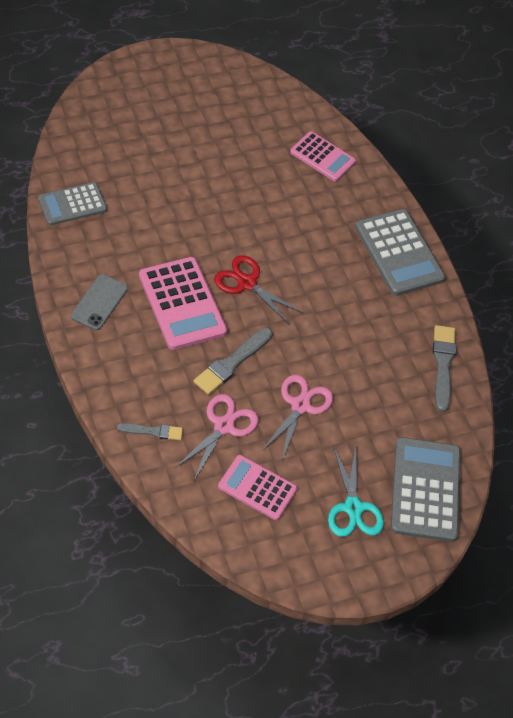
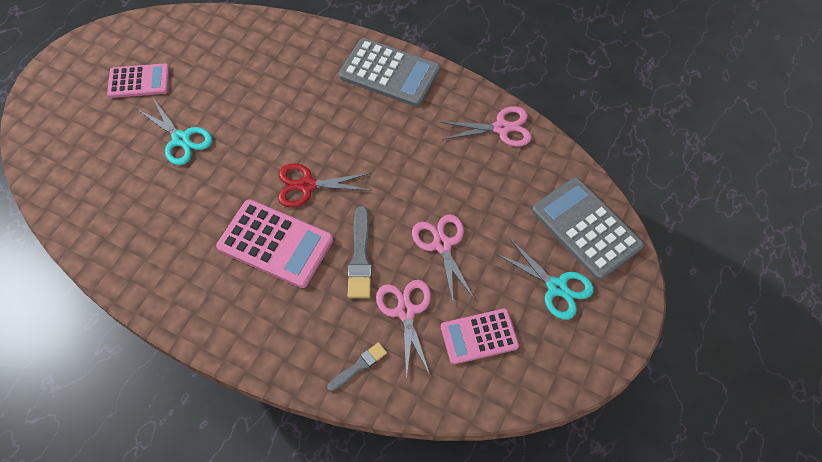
camera: 35 degrees left, 5 degrees up
(72, 204) = (103, 239): grey calculator -> none
(99, 302) = (208, 300): grey phone -> none
(191, 178) = (181, 139): none -> turquoise scissors
(322, 157) = (263, 46): pink calculator -> pink calculator (139, 81)
(443, 364) = (501, 128): grey brush -> pink scissors

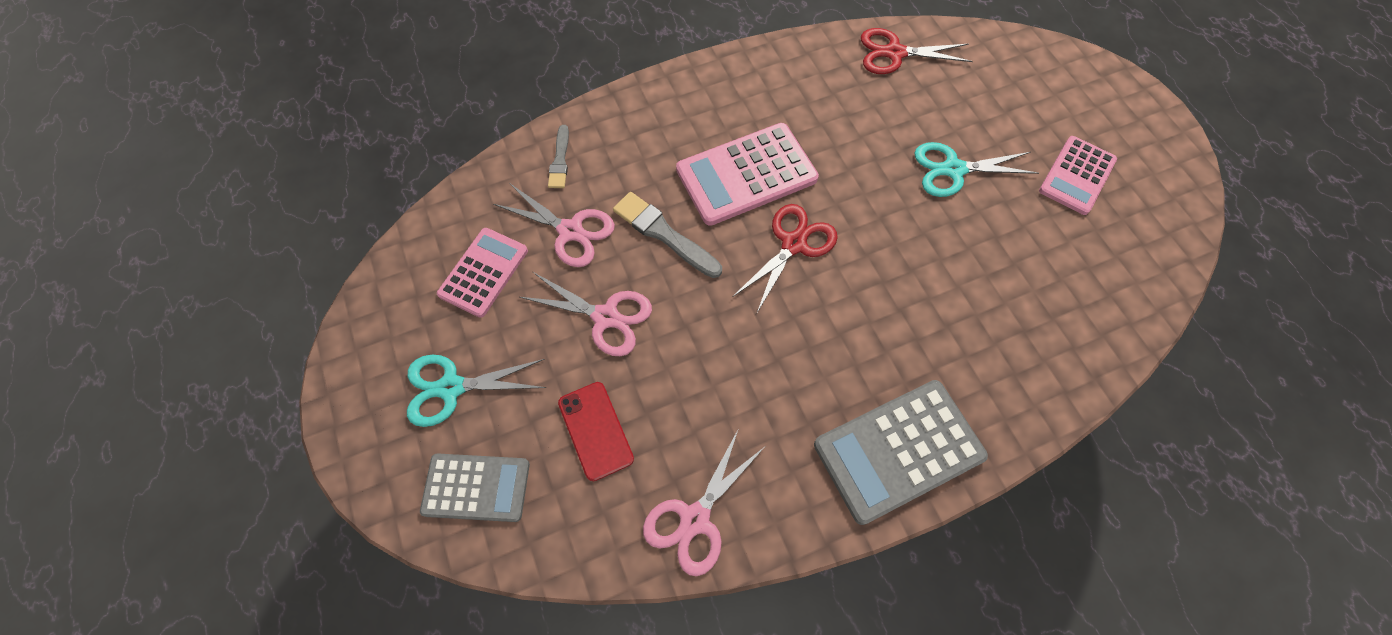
camera: 130 degrees right, 5 degrees up
(91, 225) = (894, 53): none -> red scissors
(505, 199) = (595, 430): none -> red phone
(586, 228) = (476, 487): grey calculator -> grey calculator, size x0.65

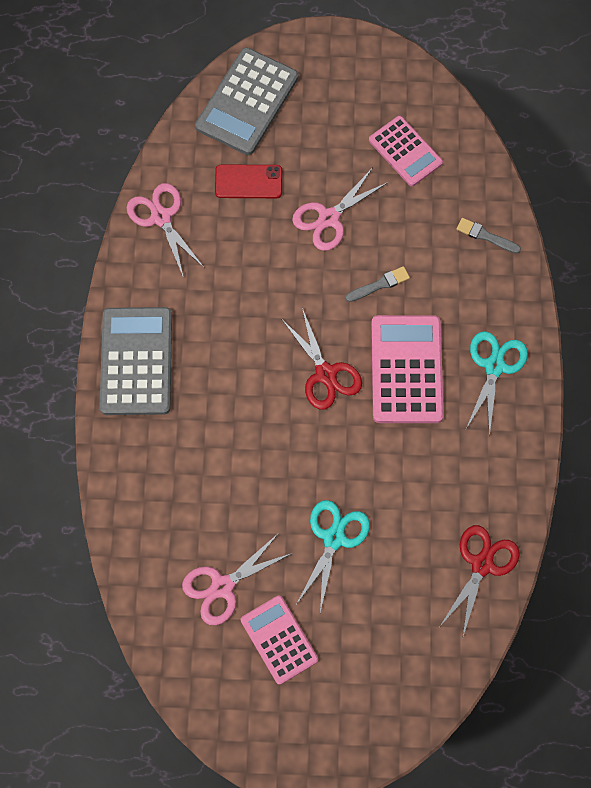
camera: 115 degrees right, 5 degrees up
(451, 388) = (323, 106): turquoise scissors -> turquoise scissors (494, 366)
(476, 487) = (247, 102): grey calculator -> grey calculator, size x1.54
(570, 231) = (414, 220): pink scissors -> pink scissors (222, 586)
(664, 234) = (380, 284): grey brush -> grey brush, size x0.62

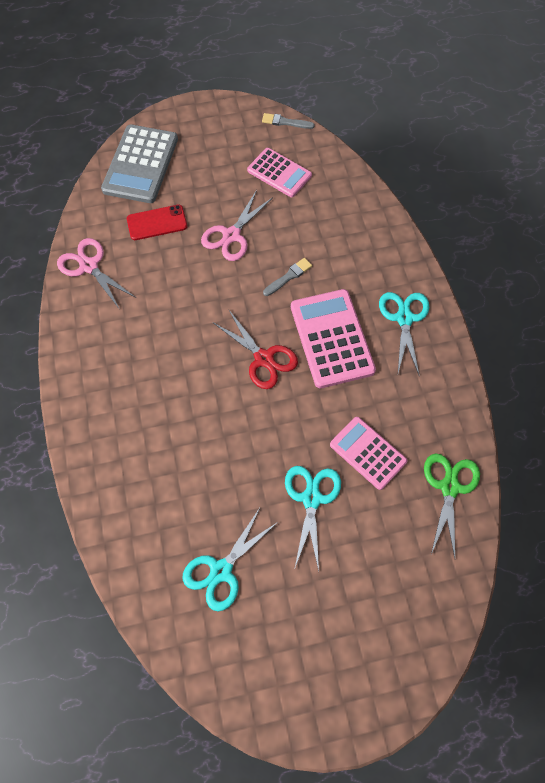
camera: 15 degrees left, 5 degrees down
(136, 361) = (93, 388): grey calculator -> none
(222, 586) = (221, 571): pink scissors -> turquoise scissors
(279, 639) = (287, 607): pink calculator -> pink calculator (368, 453)
(482, 564) = (449, 487): red scissors -> green scissors
(485, 236) = (363, 220): grey brush -> grey brush (285, 122)

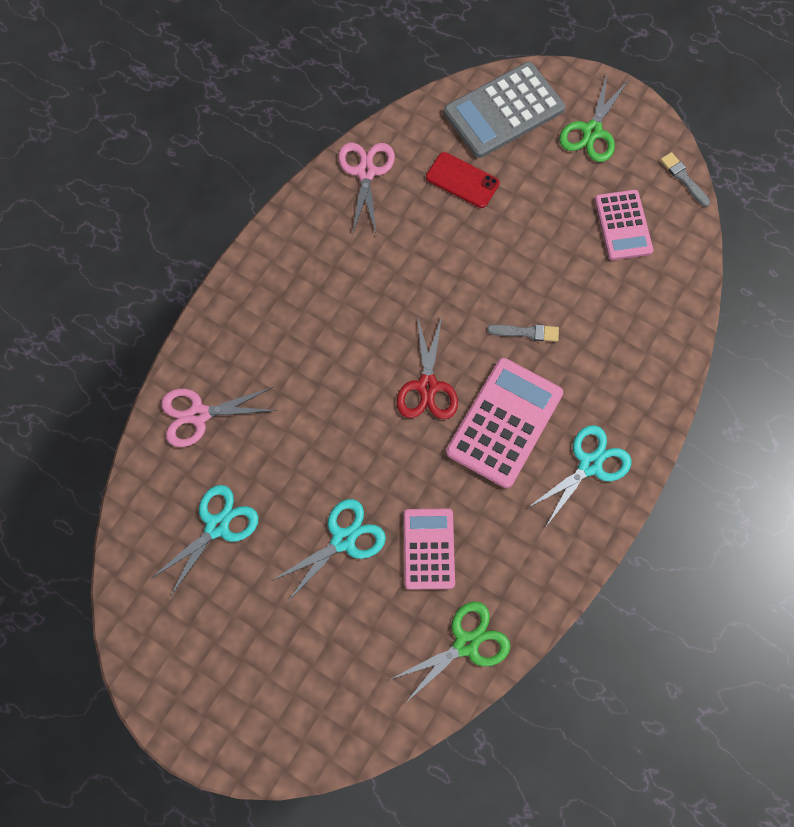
camera: 45 degrees right, 5 degrees up
(206, 136) = (592, 132): none -> green scissors
(221, 571) = (217, 526): turquoise scissors -> turquoise scissors turned 135 degrees clockwise
(231, 235) = (515, 249): pink scissors -> pink scissors (199, 415)

